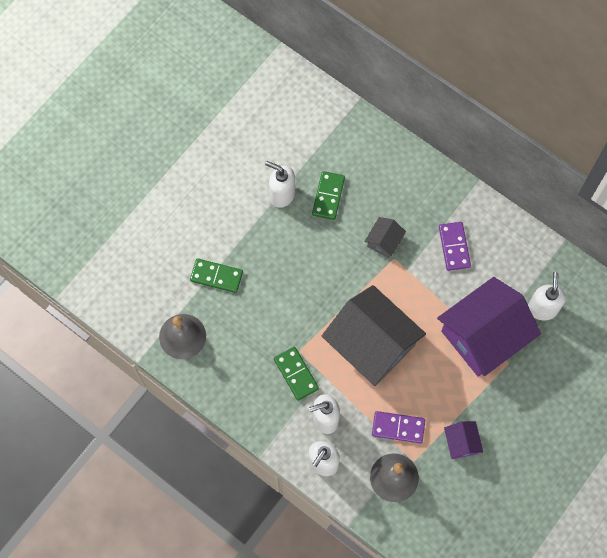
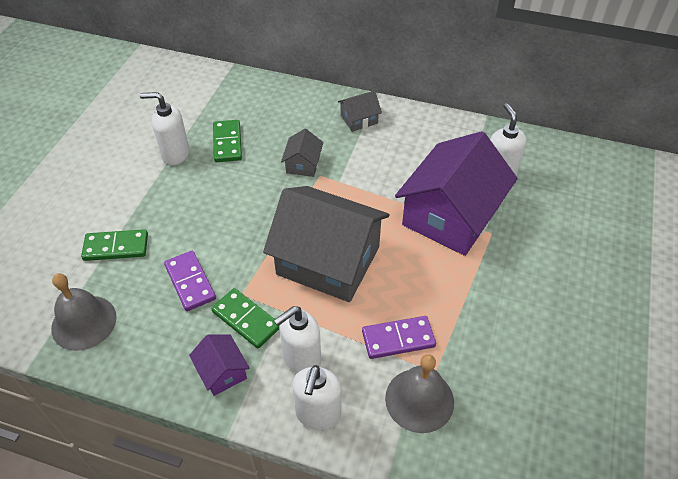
camera: 20 degrees left, 20 degrees down
(449, 206) = (359, 119): none -> grey house
(454, 247) = (379, 149): purple domino -> purple domino (190, 282)
(461, 442) = (483, 330): purple house -> purple house (222, 372)

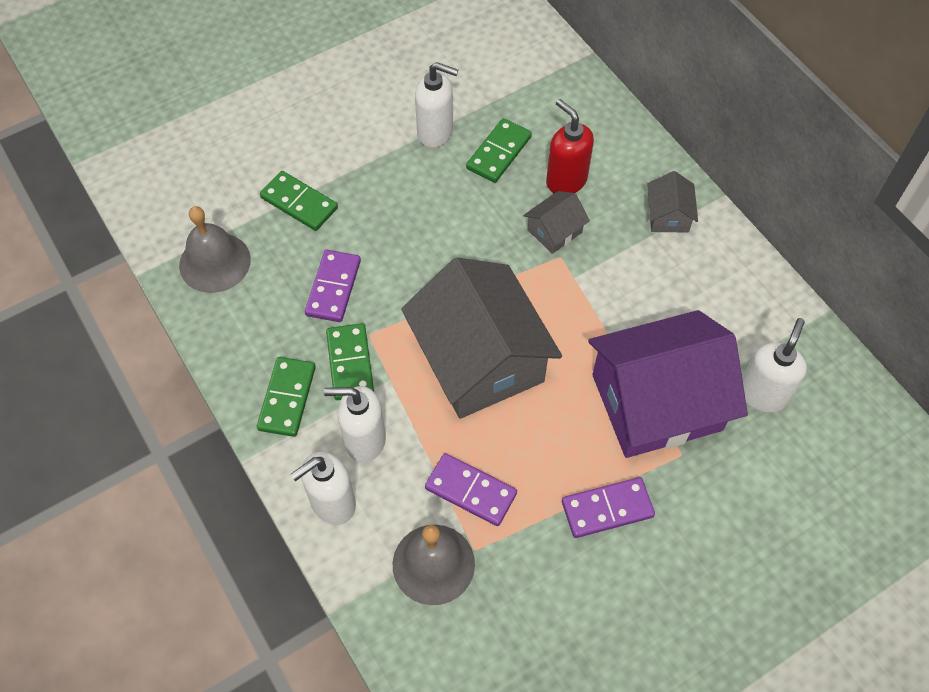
camera: 40 degrees right, 10 degrees up
(175, 154) = (435, 133): white soap dispenser -> white soap dispenser turned 150 degrees clockwise
(222, 372) = (287, 398): purple house -> green domino
(283, 135) = (566, 180): none -> red soap dispenser
(359, 119) = (668, 215): grey house -> grey house turned 75 degrees clockwise
(484, 290) = (607, 509): none -> purple domino

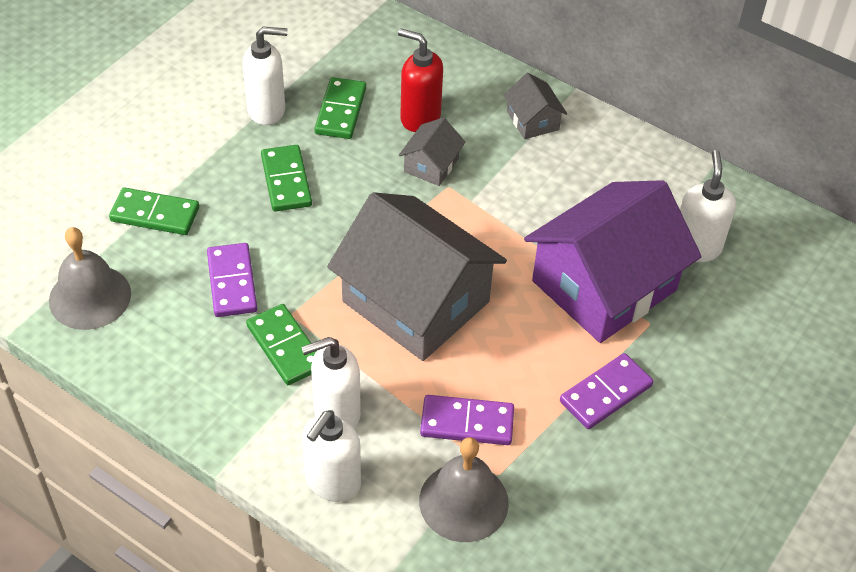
camera: 25 degrees left, 10 degrees down
(287, 398) = (235, 400): green domino -> green domino (286, 181)

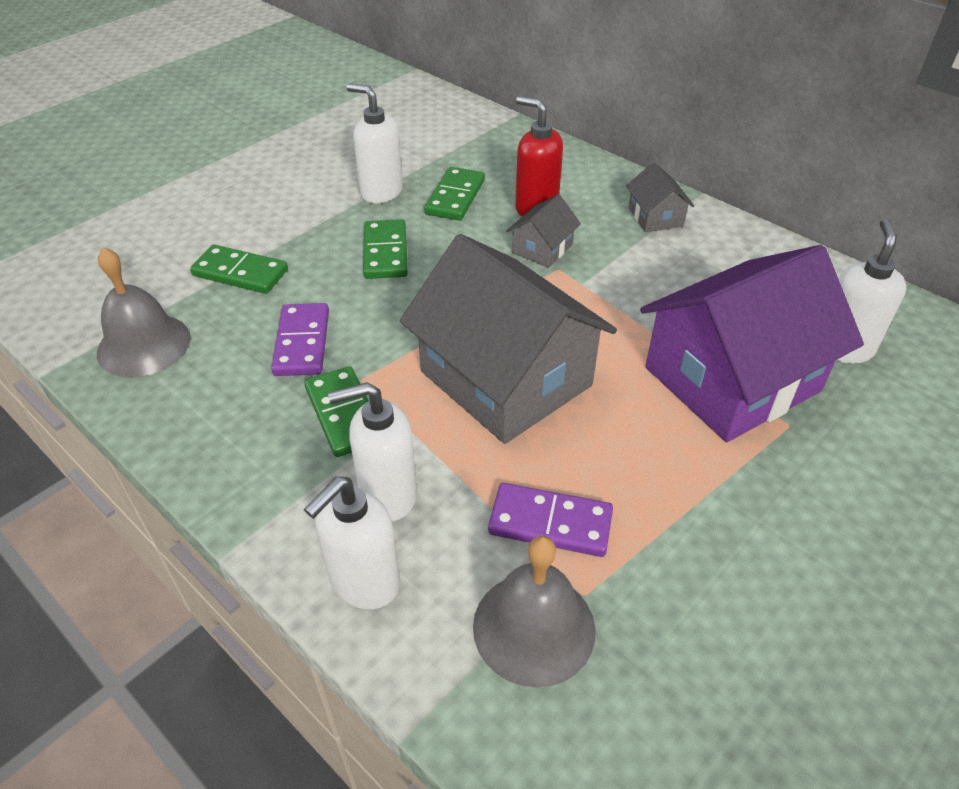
camera: 10 degrees right, 5 degrees down
(267, 110) = (381, 192): white soap dispenser -> white soap dispenser turned 150 degrees counterclockwise
(606, 394) = (733, 504): purple domino -> none

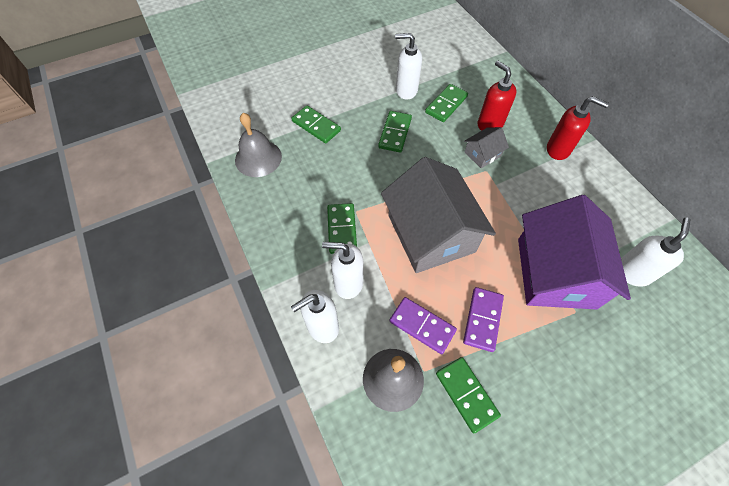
camera: 20 degrees right, 15 degrees up
(302, 343) = (334, 179): purple domino -> purple domino (483, 320)
(381, 192) = (406, 90): white soap dispenser -> white soap dispenser turned 45 degrees counterclockwise
(655, 217) = (558, 149): grey house -> red soap dispenser
(675, 607) = (466, 394): none -> green domino
(731, 379) = (555, 273): purple house -> purple house turned 75 degrees counterclockwise

